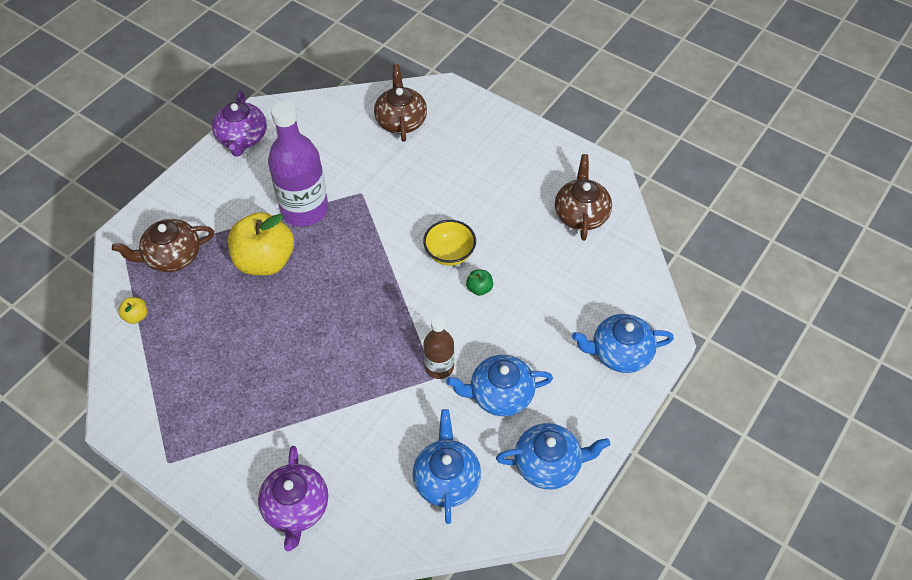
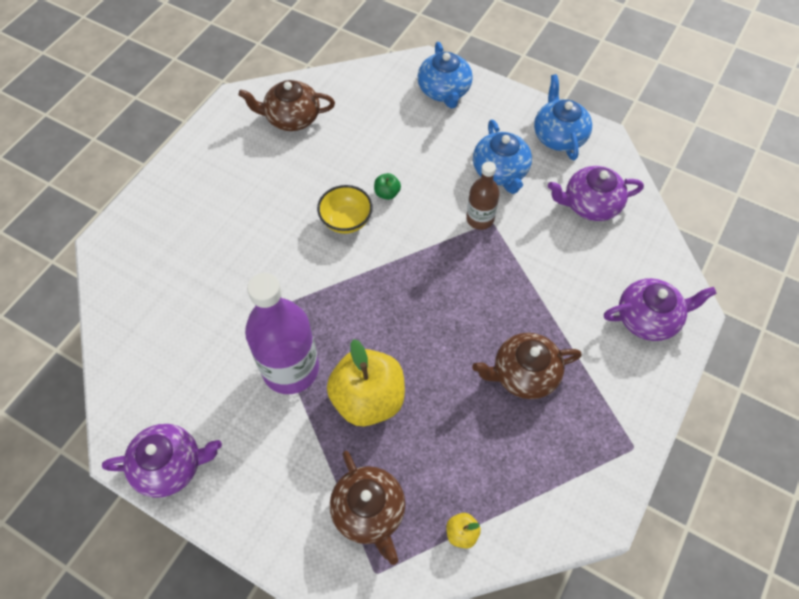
camera: 95 degrees left, 5 degrees up
(401, 120) = (152, 284): brown teapot -> brown teapot (524, 374)
(446, 479) = (590, 204): blue teapot -> purple teapot

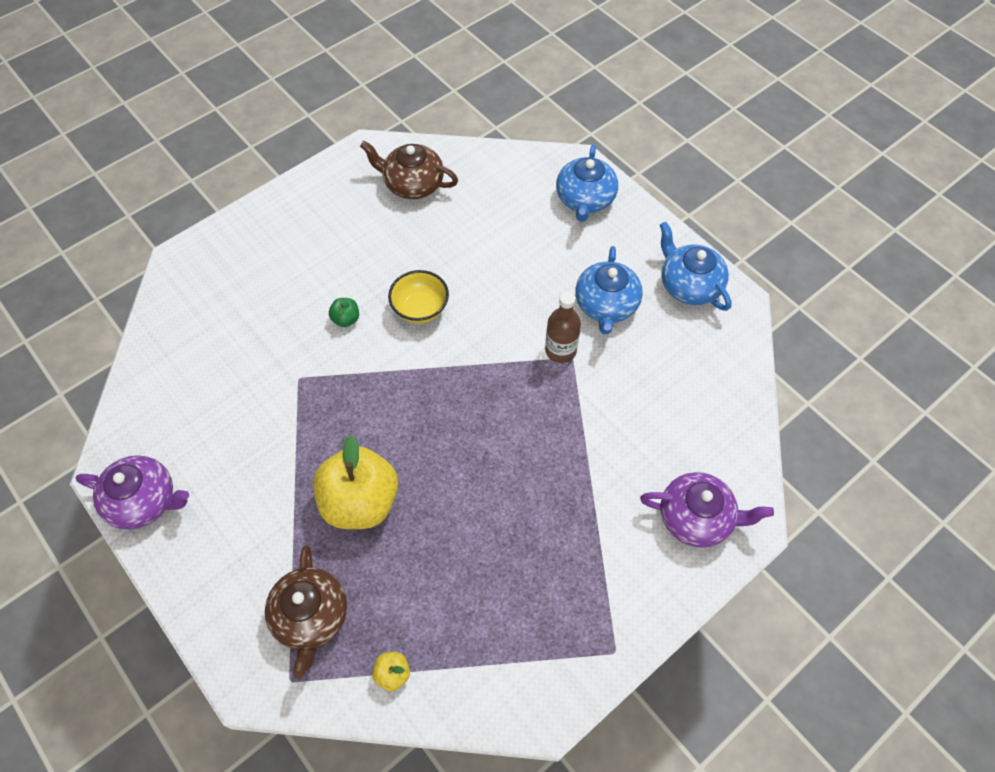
camera: 20 degrees right, 0 degrees up
(290, 369) = (298, 444): purple bottle -> none
(387, 193) = (475, 293): green apple -> green apple (346, 319)
(524, 374) = (532, 532): brown teapot -> none
(559, 136) = (689, 285): blue teapot -> blue teapot turned 45 degrees counterclockwise
(590, 204) = (689, 372): purple teapot -> none

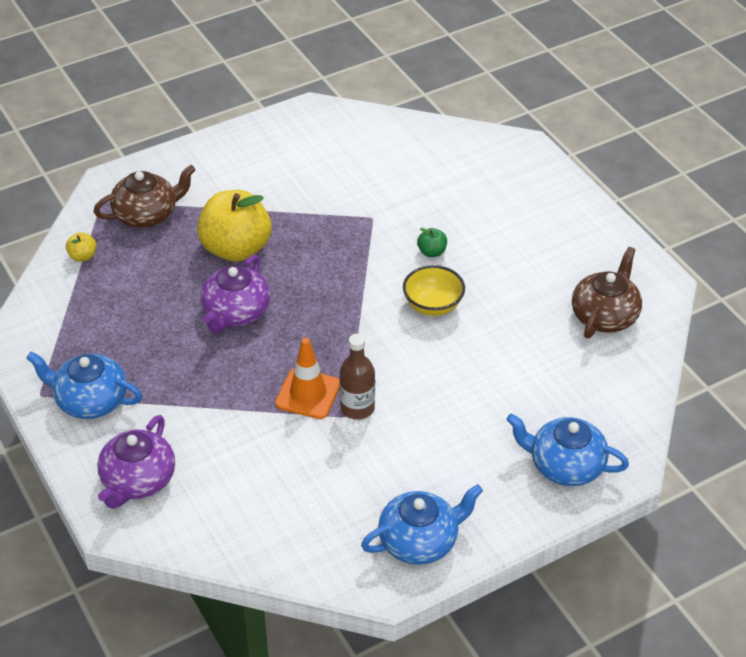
camera: 100 degrees right, 15 degrees down
(144, 501) = (279, 128): purple teapot -> purple teapot (235, 313)
(311, 616) = (147, 214): brown teapot -> brown teapot turned 150 degrees clockwise
(553, 393) = (308, 394): none -> orange traffic cone
(606, 305) = (406, 457): blue teapot -> blue teapot (90, 400)

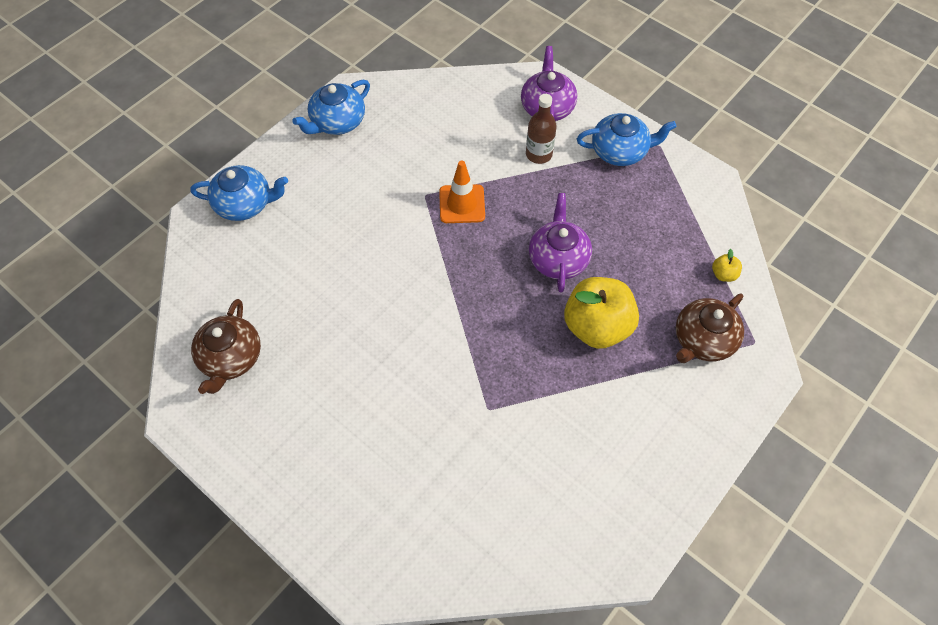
camera: 160 degrees right, 15 degrees up
(357, 408) = (418, 204): brown bottle -> brown bottle (539, 154)
(432, 252) = (413, 383): green apple -> none
(433, 306) = (391, 319): yellow bowl -> none

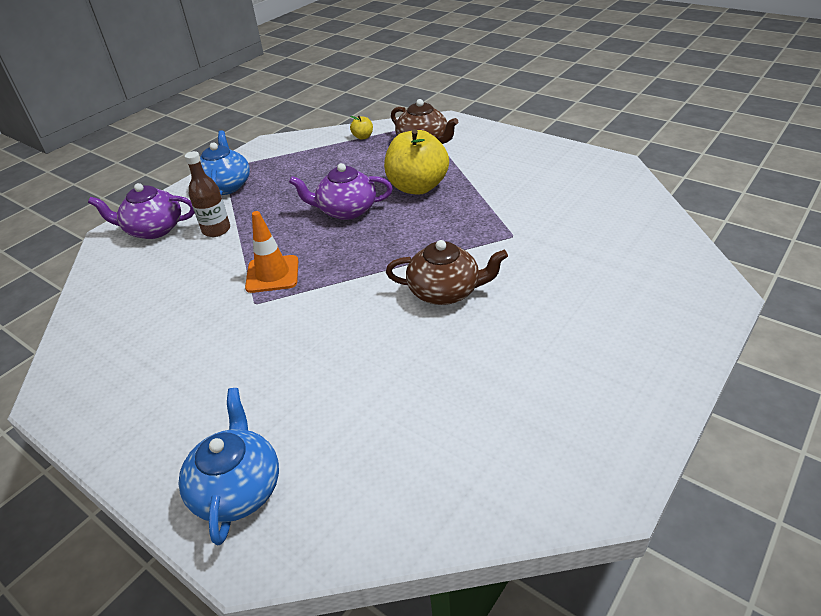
camera: 90 degrees left, 20 degrees down
(231, 358) = (503, 450): brown teapot -> brown teapot (445, 291)
(337, 122) = (108, 401): blue teapot -> none

